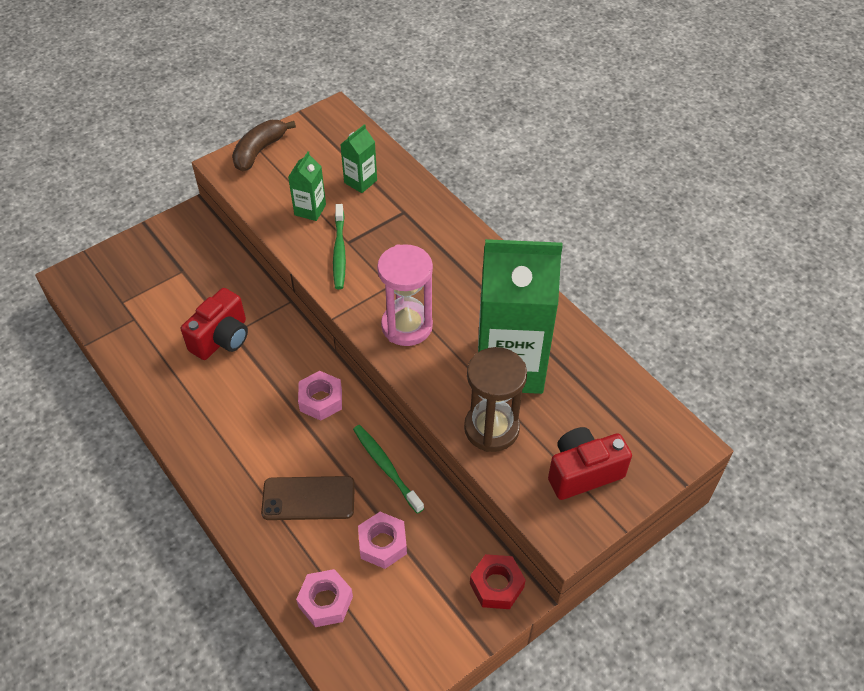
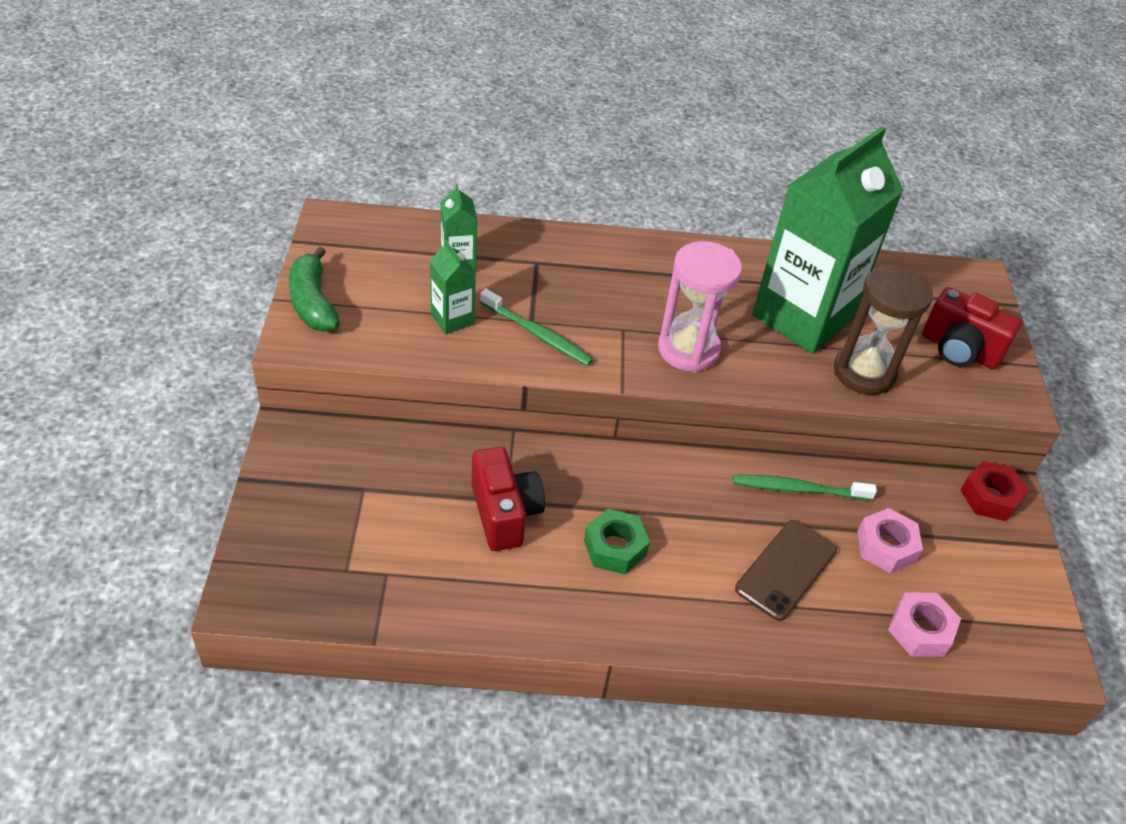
camera: 55 degrees left, 5 degrees down
(244, 403) = (615, 548): none -> green nut
(259, 151) = (313, 303): brown banana -> green banana
(321, 400) = (671, 485): pink nut -> none
(583, 472) = (959, 350): red camera -> red camera turned 75 degrees counterclockwise

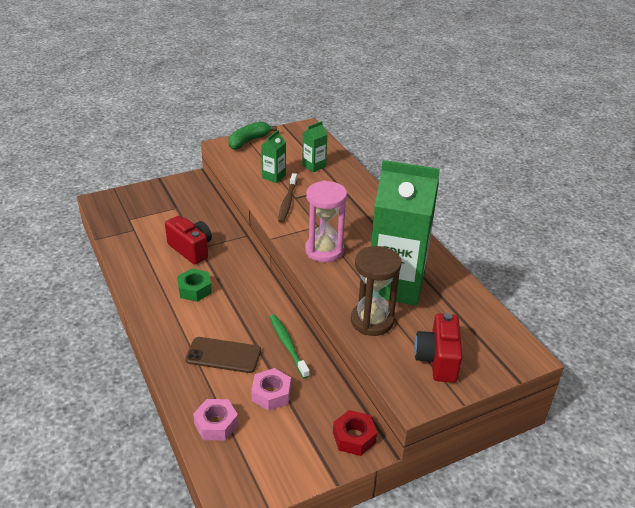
camera: 65 degrees right, 10 degrees down
(504, 513) = (191, 249): red camera -> red camera turned 90 degrees counterclockwise
(538, 334) = (287, 202): green toothbrush -> brown toothbrush

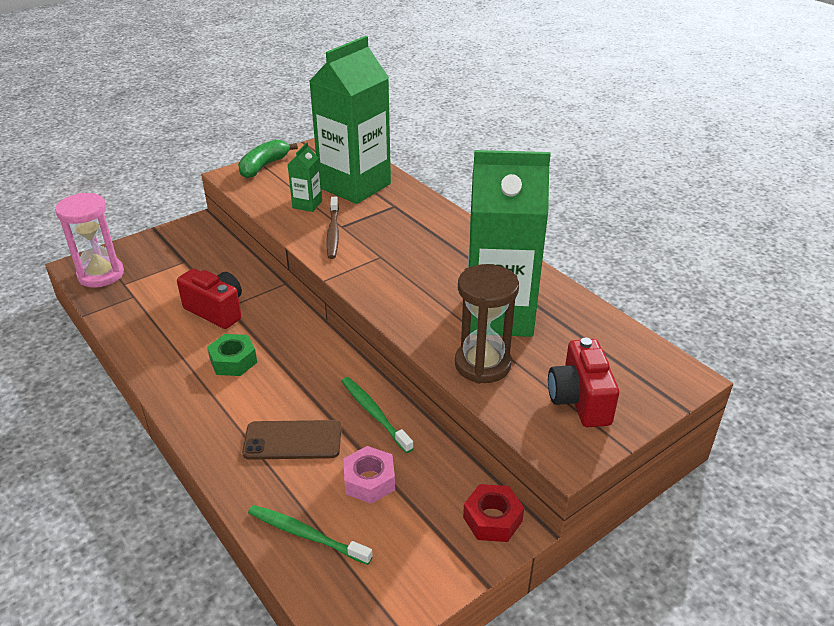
camera: 10 degrees left, 0 degrees up
(216, 424) = (305, 534): pink nut -> green toothbrush
(314, 166) = (355, 186): green carton -> green carton, size x2.37
(324, 250) = (396, 286): pink hourglass -> pink hourglass (101, 275)

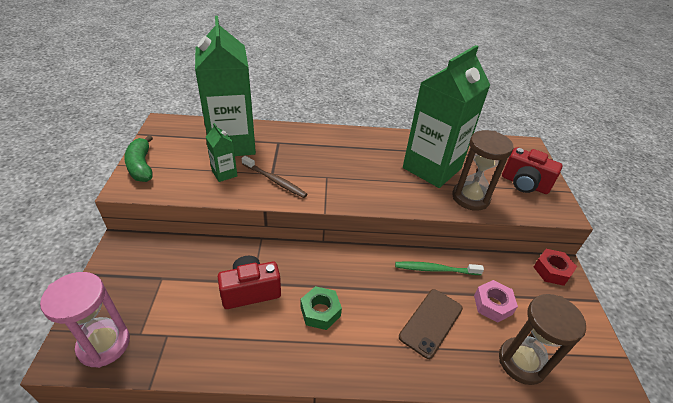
camera: 55 degrees left, 5 degrees up
(305, 534) = (522, 362): green toothbrush -> brown hourglass

